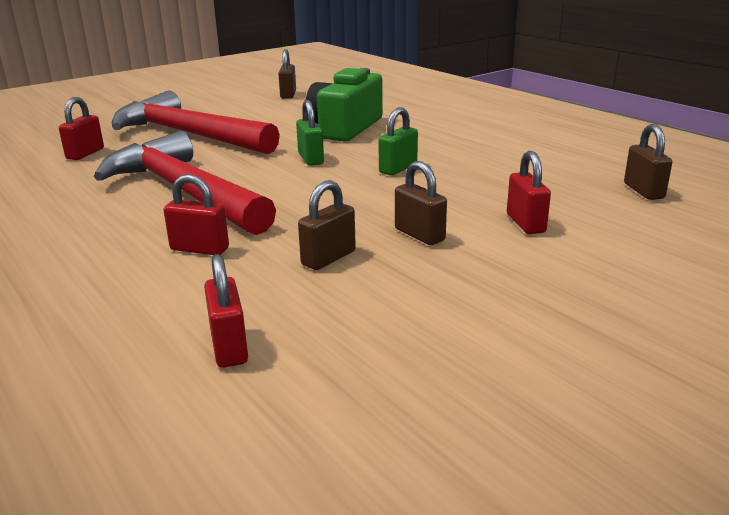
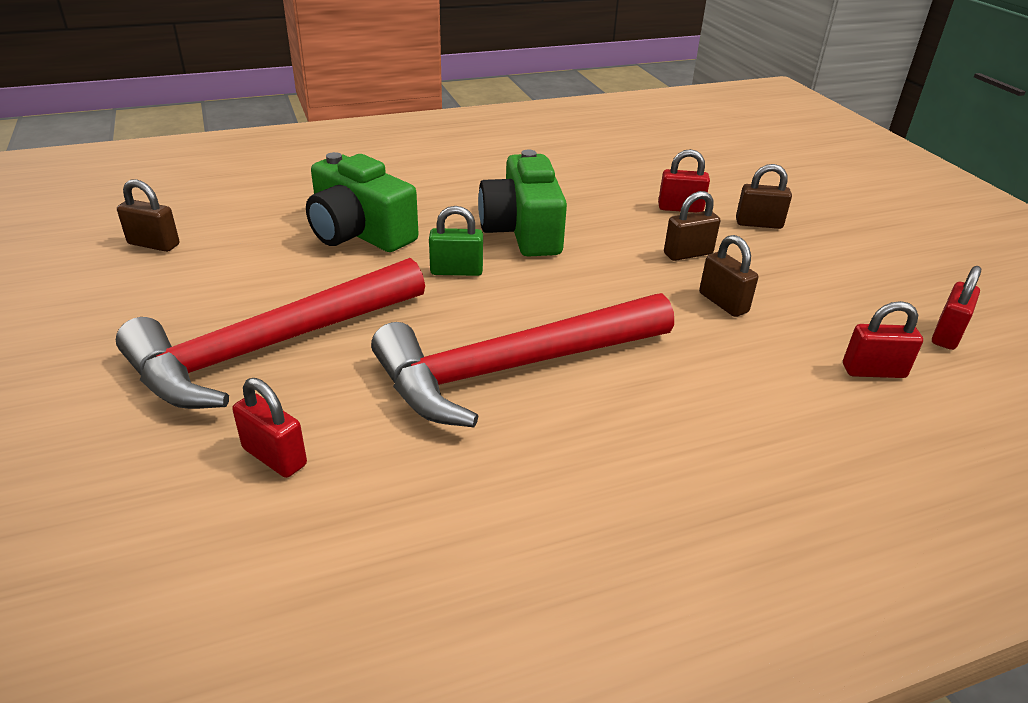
camera: 75 degrees left, 10 degrees up
(199, 249) = (685, 370): red padlock -> red padlock (946, 334)
(398, 168) = (523, 230): green padlock -> green camera
(643, 191) = (636, 153): brown padlock -> brown padlock (758, 224)

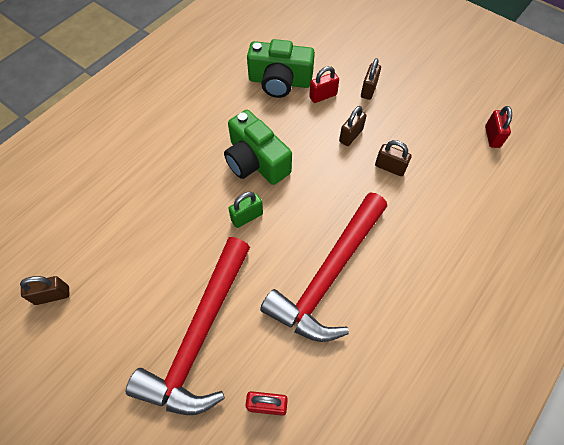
camera: 30 degrees left, 25 degrees up
(359, 232) = (167, 214): green camera -> green camera (280, 81)
(758, 224) = (368, 90): brown padlock -> brown padlock turned 45 degrees counterclockwise
(873, 371) = (477, 181): red padlock -> none

